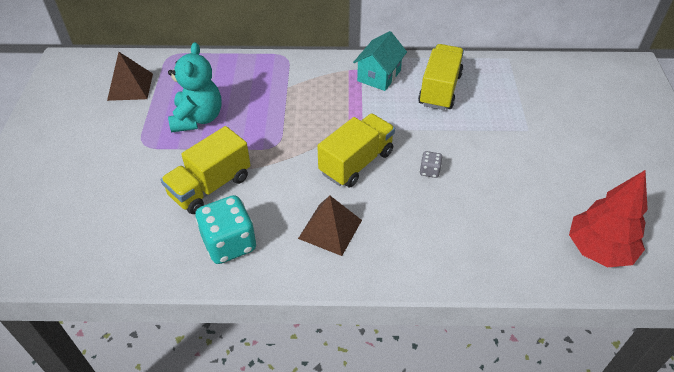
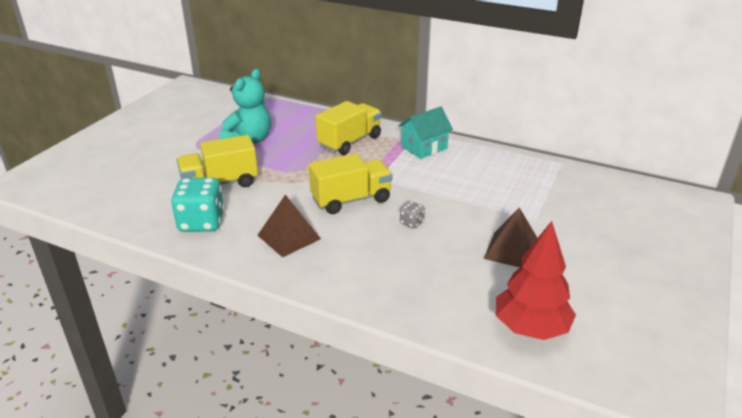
camera: 25 degrees right, 15 degrees down
(130, 86) = (217, 109): brown pyramid -> brown pyramid (512, 250)
(439, 89) = (472, 169): yellow truck -> yellow truck (349, 142)

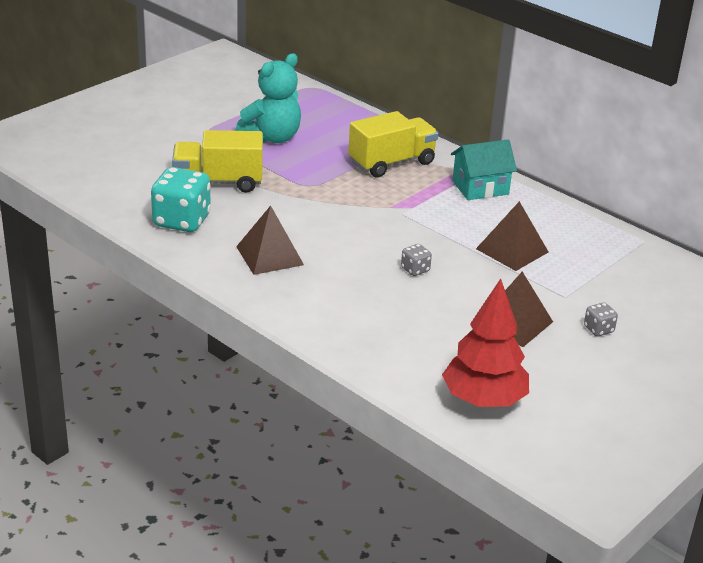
camera: 15 degrees right, 0 degrees up
(351, 199) = (358, 230): yellow truck -> none
(475, 190) = (512, 250): none -> brown pyramid
(577, 241) = (598, 329): none -> grey dice

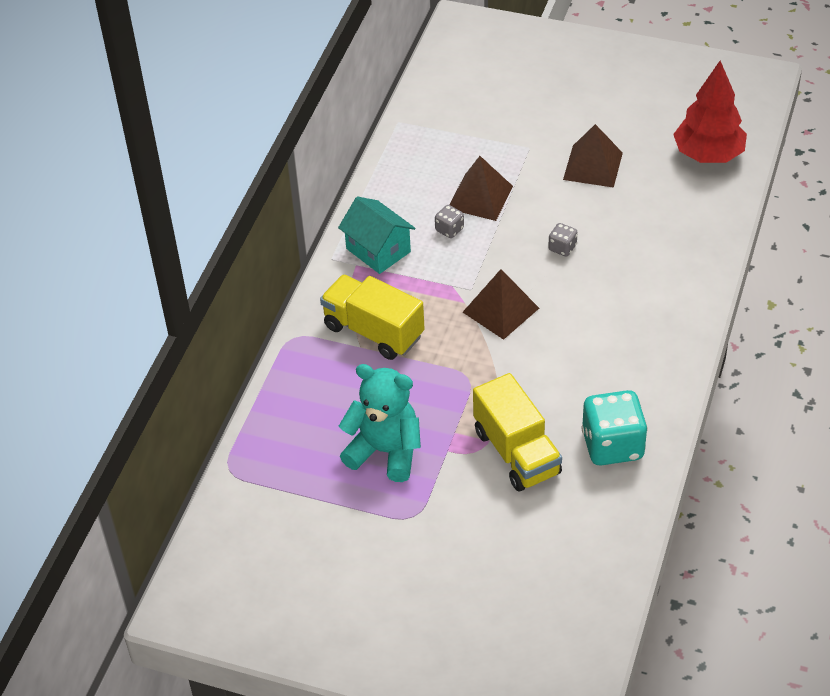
camera: 110 degrees left, 15 degrees up
(269, 255) = (619, 352): brown pyramid -> brown pyramid (501, 310)
(598, 329) = (562, 118): grey dice -> grey dice (449, 229)

